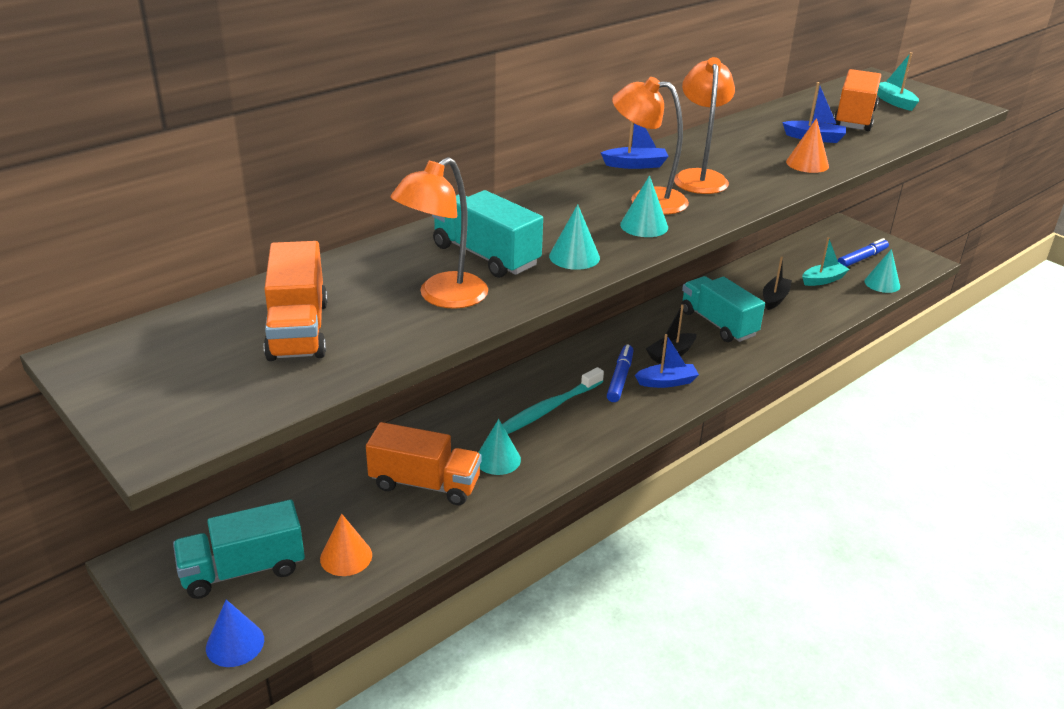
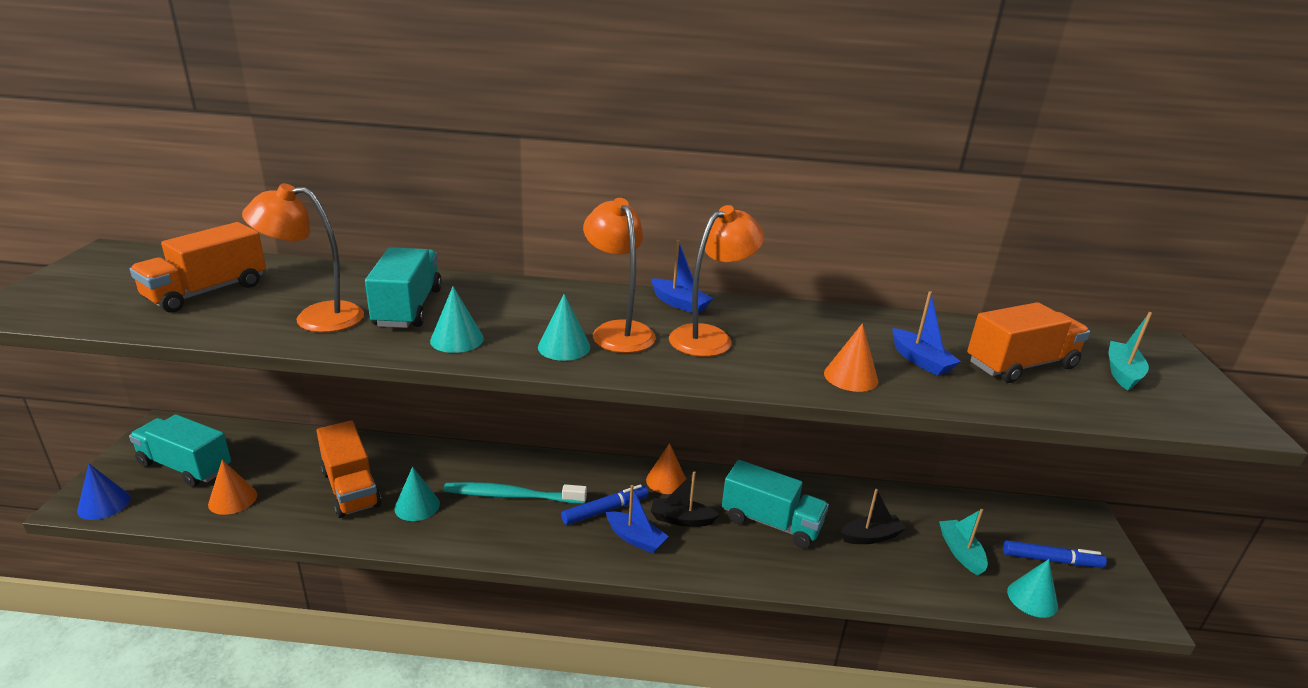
camera: 45 degrees right, 5 degrees down
(621, 337) = (666, 480): none -> orange cone
(718, 323) = (771, 522): turquoise truck -> turquoise truck turned 105 degrees clockwise
(823, 280) = (960, 552): turquoise boat -> turquoise boat turned 120 degrees counterclockwise

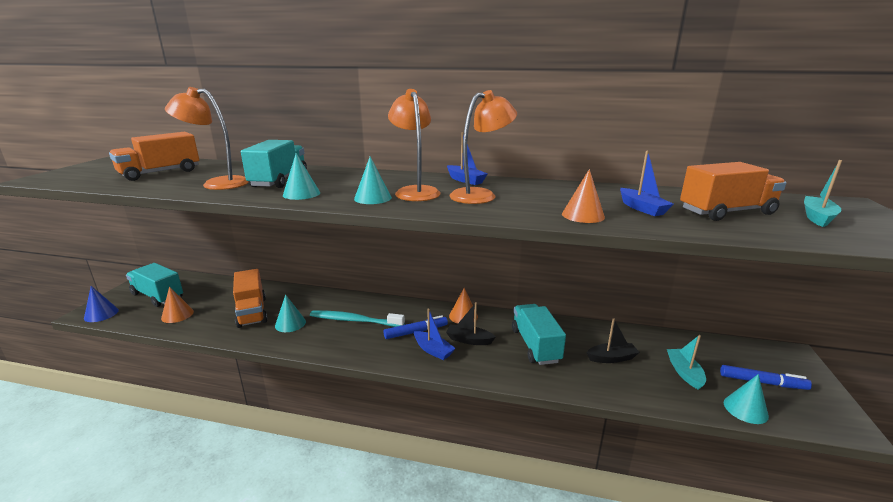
camera: 10 degrees right, 5 degrees down
(771, 522) = (535, 345): turquoise truck -> turquoise truck turned 135 degrees counterclockwise

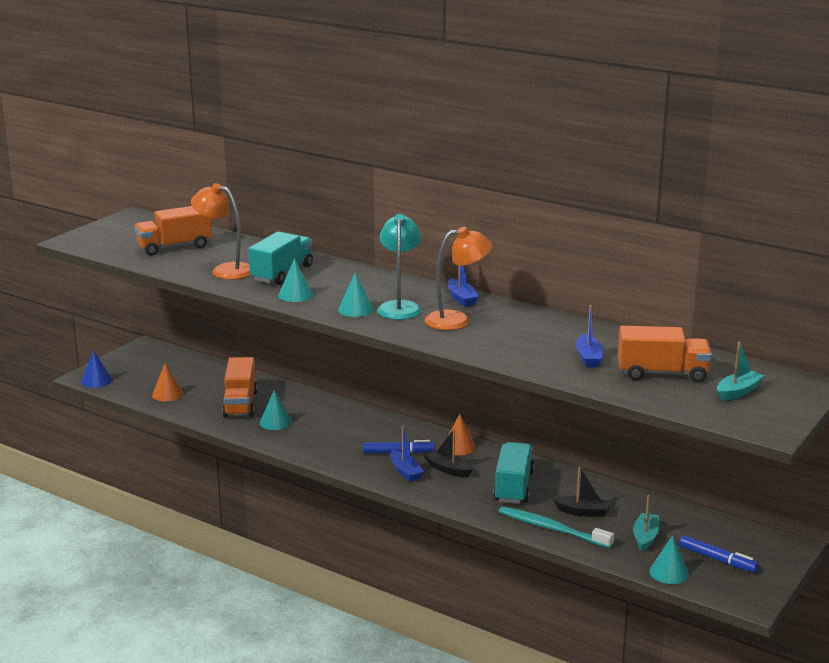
camera: 20 degrees right, 0 degrees up
(158, 296) = (149, 371): turquoise truck -> none
(354, 320) = (341, 430): turquoise toothbrush -> turquoise toothbrush (552, 528)
(415, 191) = (400, 307): orange lamp -> turquoise lamp
(583, 215) = (523, 356): orange cone -> none

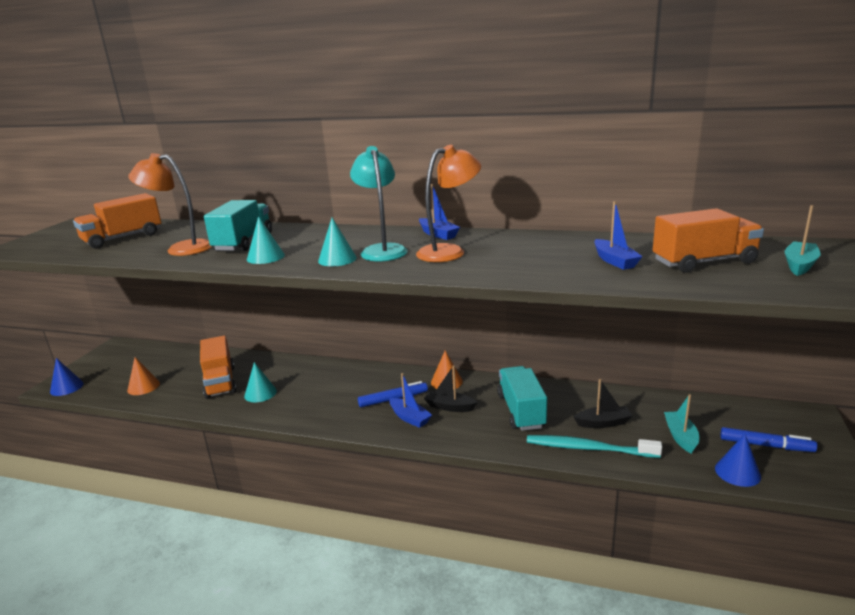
camera: 15 degrees left, 0 degrees up
(669, 572) = (737, 472): turquoise cone -> blue cone

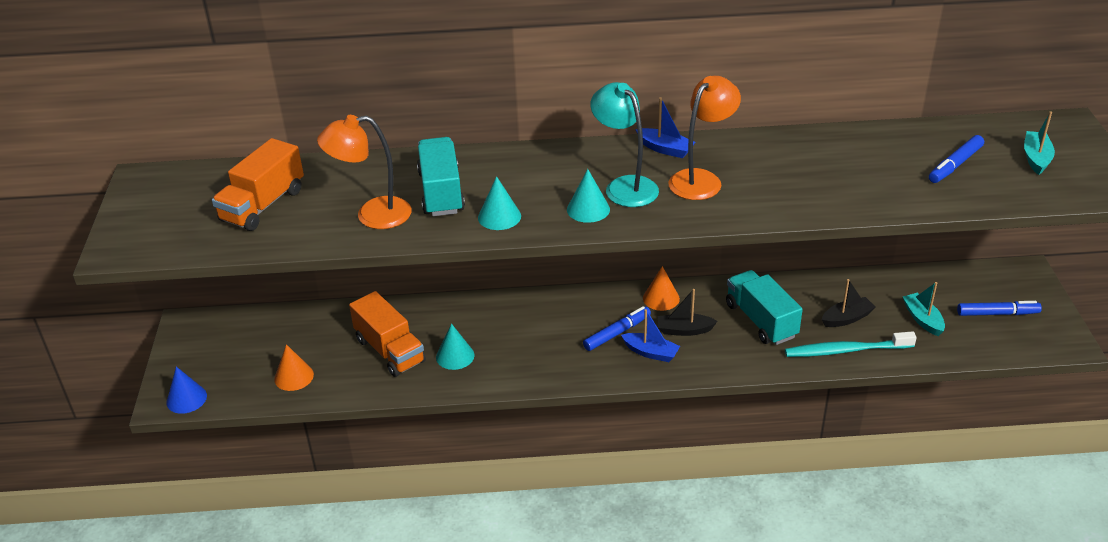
camera: 20 degrees left, 15 degrees up
(615, 261) = (875, 174): blue boat -> none
(704, 262) = (955, 165): orange truck -> blue marker
(737, 472) = (982, 347): blue cone -> none

